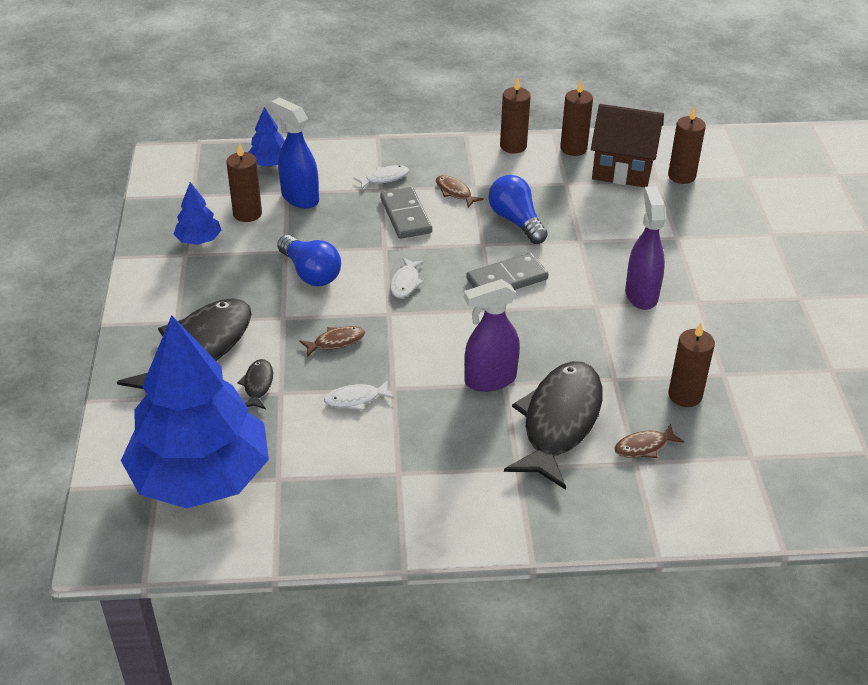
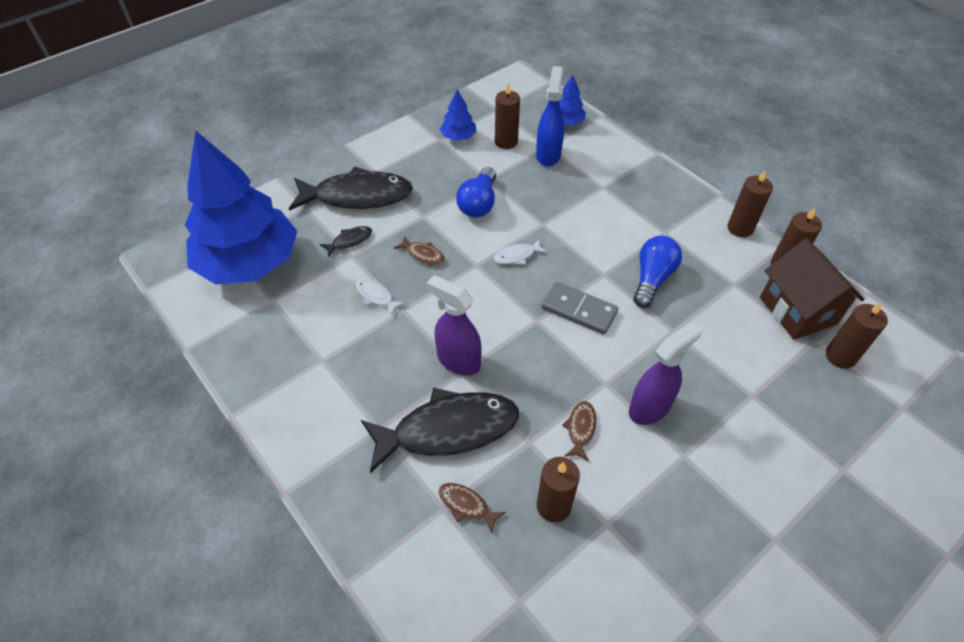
camera: 55 degrees right, 10 degrees up
(384, 178) = (616, 182): white fish -> none
(406, 216) = (589, 215): grey domino -> none
(455, 192) = (645, 226): brown fish -> brown fish (580, 429)

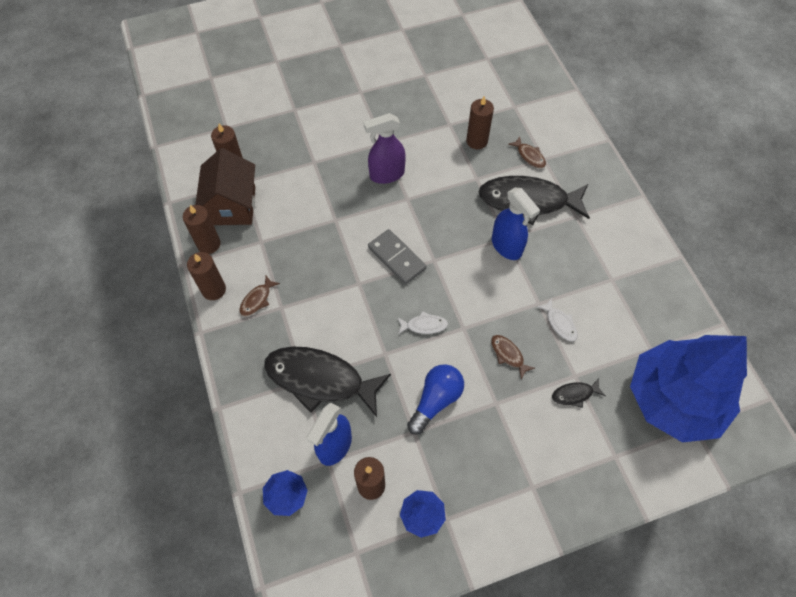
camera: 160 degrees left, 10 degrees up
(357, 196) = (558, 454): black fish -> black fish (320, 380)
(458, 360) = (506, 246): purple spray bottle -> blue spray bottle
(580, 429) = (439, 176): brown fish -> brown fish (257, 300)
(652, 279) = (322, 266): blue light bulb -> none

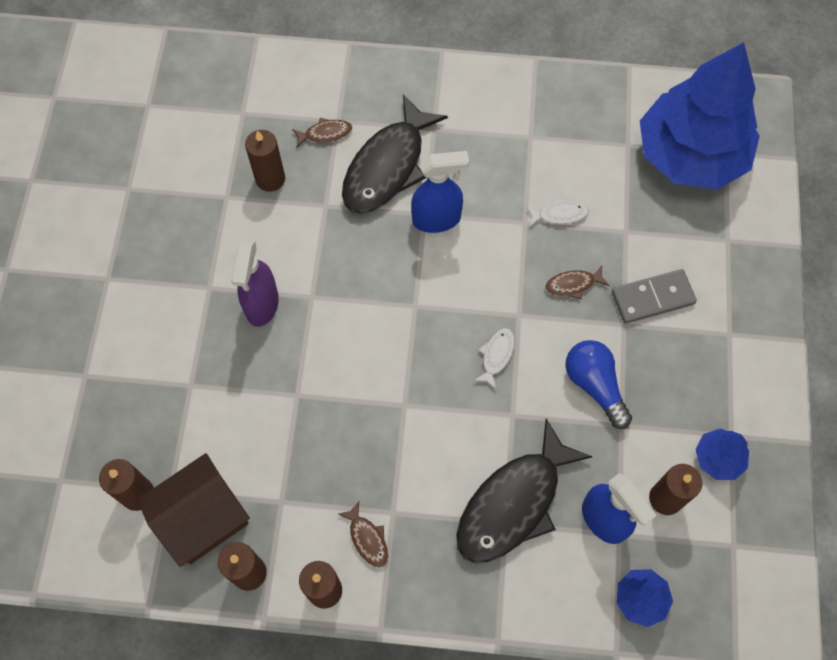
camera: 65 degrees left, 5 degrees up
(233, 206) = (203, 518): brown house -> brown house turned 60 degrees counterclockwise
(397, 258) = (391, 346): grey domino -> grey domino (652, 298)
(574, 394) = (646, 242): black fish -> none

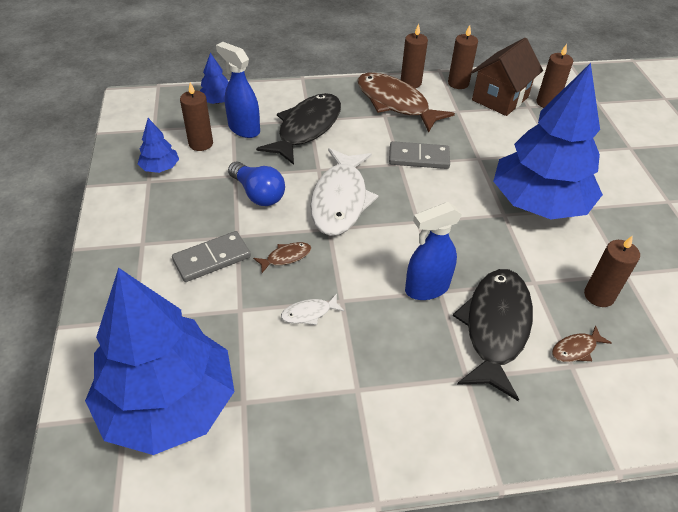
camera: 165 degrees right, 20 degrees down
(262, 305) = (539, 203): purple spray bottle -> blue tree
(367, 539) = (395, 103): brown fish -> brown fish, size x2.39
(376, 411) = (419, 158): none -> grey domino
(496, 356) = (340, 200): white fish -> white fish, size x2.39

